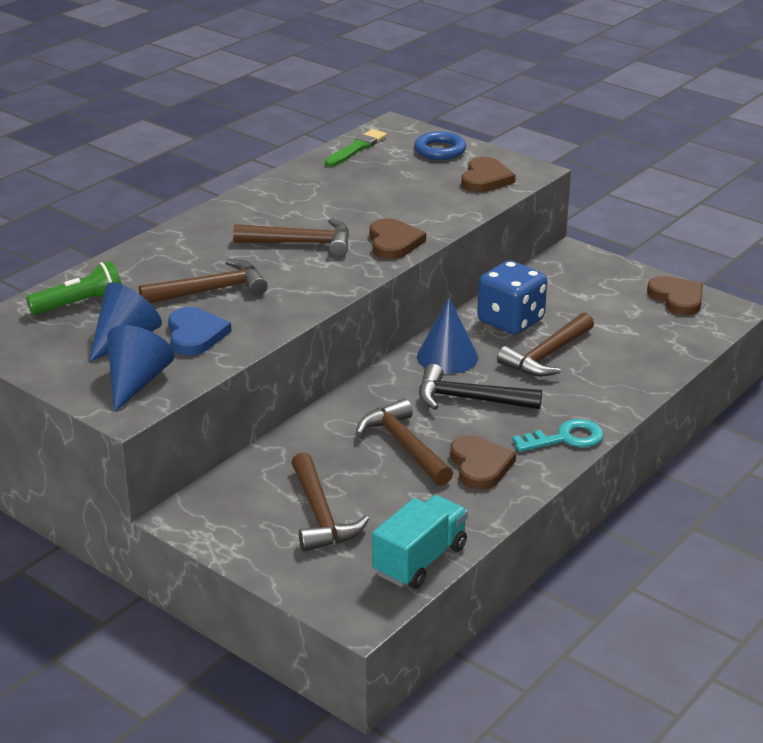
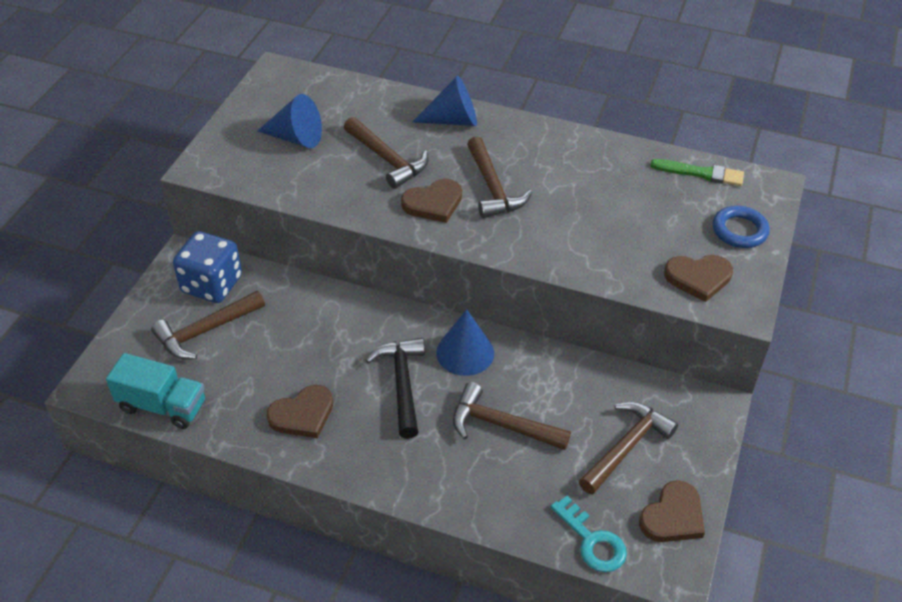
camera: 70 degrees right, 15 degrees up
(80, 304) = (337, 101): green flashlight -> none
(136, 382) = (238, 162): blue cone -> blue cone (453, 120)
(195, 334) = (316, 171): blue heart -> none
(393, 242) = (526, 244): brown heart -> brown heart (433, 203)
(404, 446) = (315, 358): brown hammer -> brown hammer (626, 447)
(510, 321) = (551, 384): blue dice -> blue dice (212, 284)
(565, 438) = (365, 468): turquoise key -> turquoise key (592, 541)

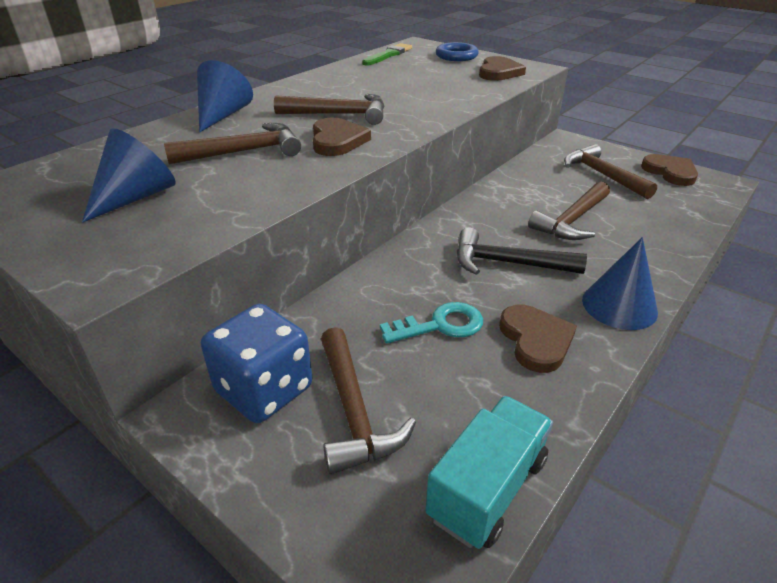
camera: 70 degrees left, 10 degrees down
(465, 352) = (478, 222): blue cone -> blue cone (619, 306)
(592, 541) = (699, 205): turquoise key -> turquoise key (440, 325)

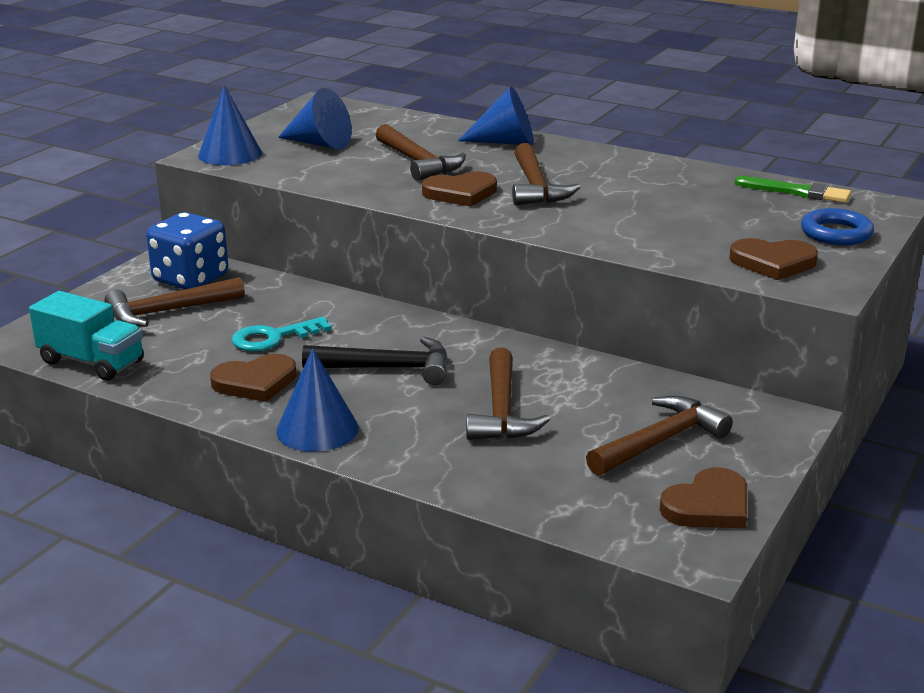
camera: 80 degrees right, 10 degrees down
(112, 258) = (230, 154): none -> blue cone
(440, 325) = (273, 338): turquoise key -> turquoise key turned 90 degrees clockwise
(508, 263) = (387, 368): black hammer -> black hammer turned 90 degrees clockwise
(572, 220) = (501, 410): brown hammer -> brown hammer turned 120 degrees counterclockwise

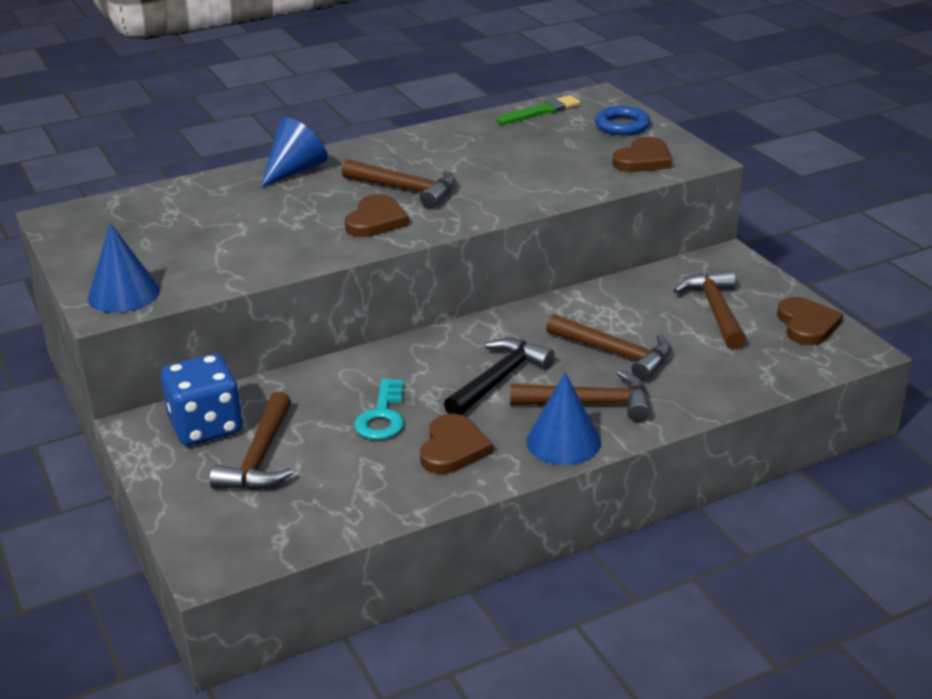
camera: 55 degrees left, 5 degrees up
(92, 362) = (313, 528): turquoise truck -> none
(319, 144) = (168, 245): blue cone -> none
(418, 162) = (283, 217): brown hammer -> brown hammer (589, 404)

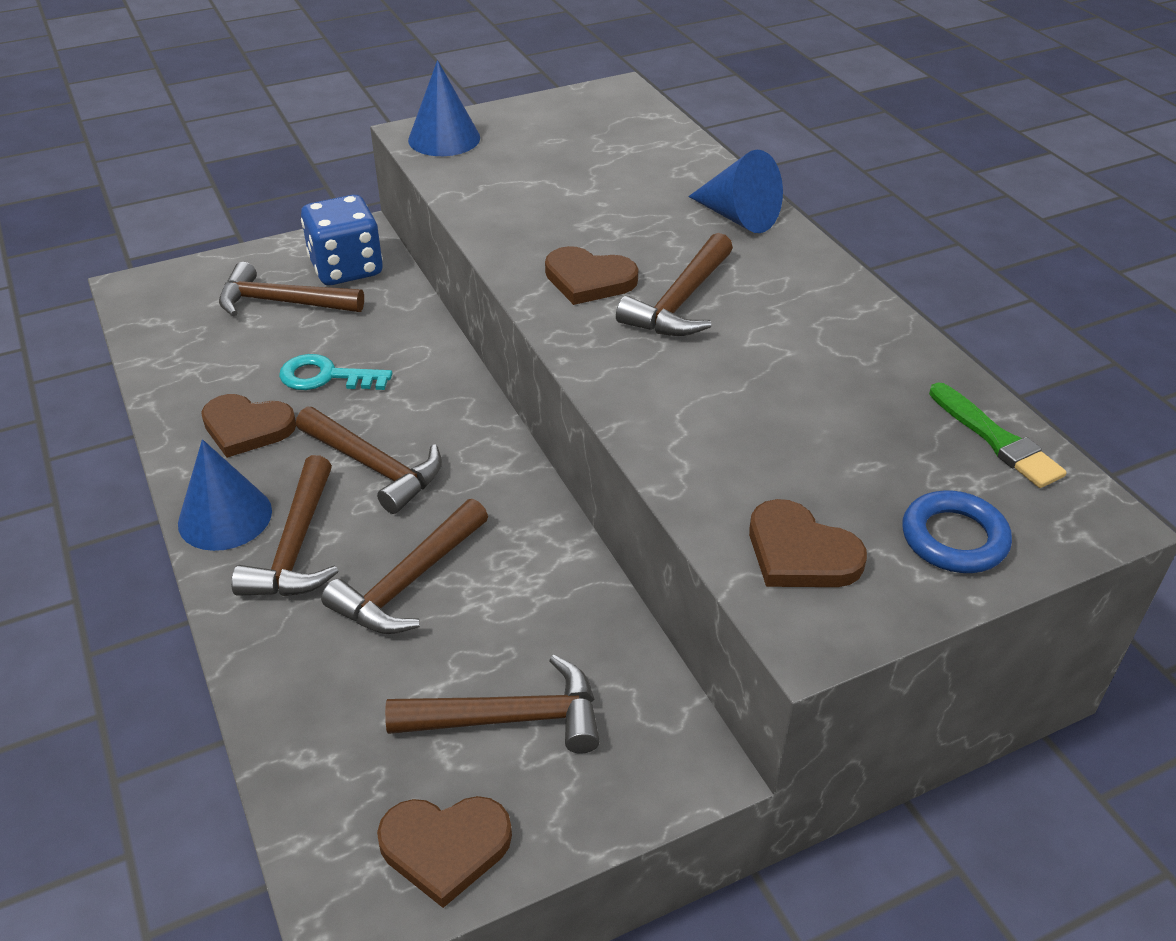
camera: 90 degrees right, 10 degrees up
(499, 380) = (374, 467): black hammer -> brown hammer

